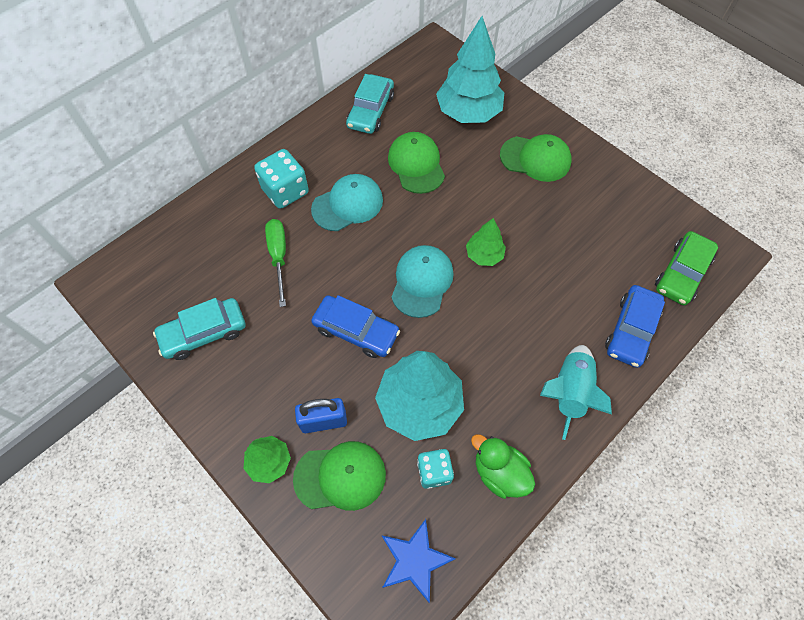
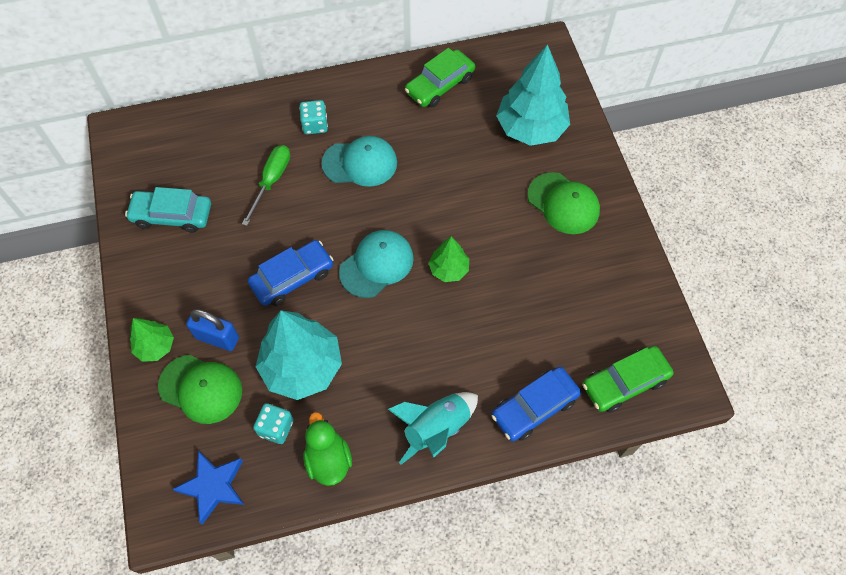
camera: 30 degrees right, 0 degrees up
(285, 191) = (315, 125): turquoise dice -> turquoise dice, size x0.65
(356, 331) = (292, 277): blue car -> blue car turned 90 degrees counterclockwise
(370, 111) = (440, 85): turquoise car -> green car
(416, 165) = (446, 155): green cap -> none

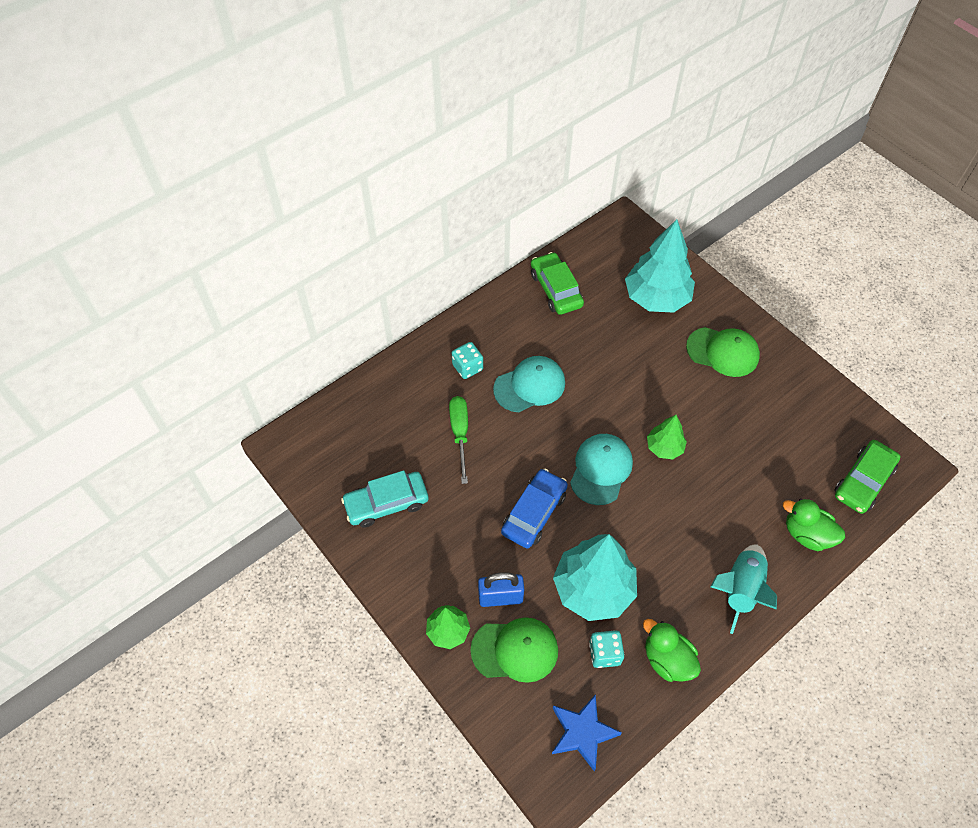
camera: 25 degrees left, 5 degrees down
(440, 85) = (556, 289): green car -> green car turned 135 degrees clockwise
(534, 407) = (807, 534): blue car -> green duck

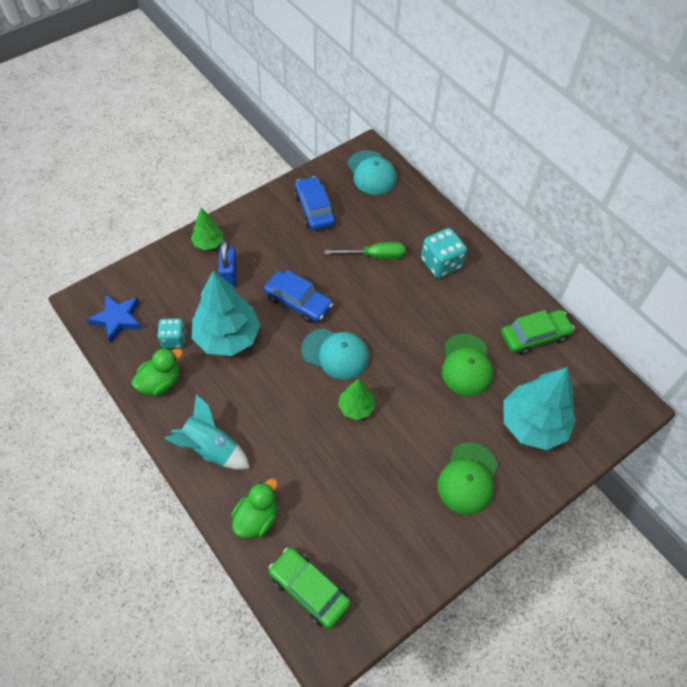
camera: 90 degrees right, 0 degrees up
(386, 503) = (314, 209): turquoise car -> blue car
(467, 367) = (441, 263): turquoise dice -> turquoise dice, size x1.54
(515, 650) = (187, 282): green cap -> green cap (466, 365)
(529, 386) = (422, 307): turquoise cap -> turquoise cap (371, 173)

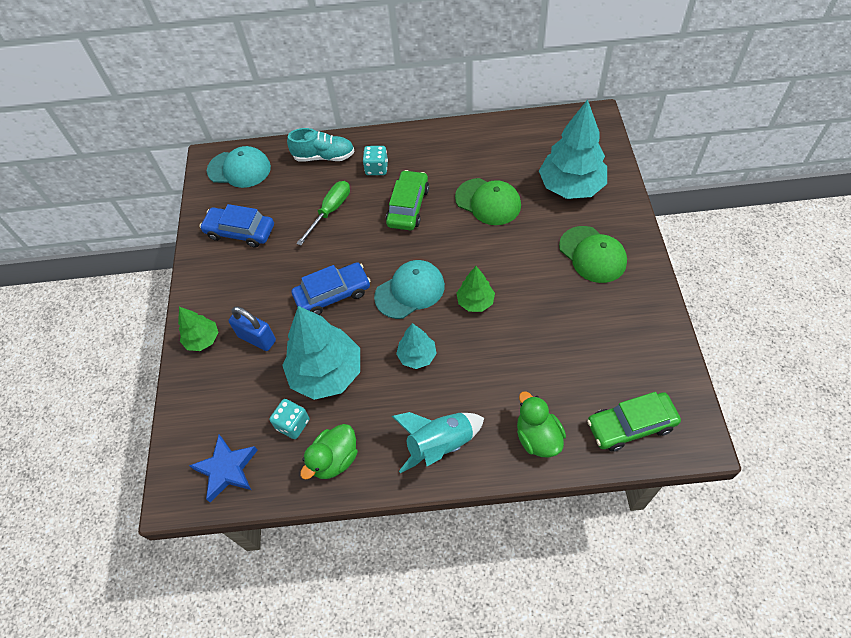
camera: 50 degrees left, 0 degrees up
(160, 382) = (334, 459): green duck -> green duck turned 135 degrees counterclockwise
(279, 391) = (417, 356): none -> turquoise tree
(425, 220) = (324, 156): none -> turquoise shoe
(441, 263) = (376, 168): turquoise dice -> turquoise dice, size x0.65
(534, 336) = (493, 144): green car -> green car (408, 206)

